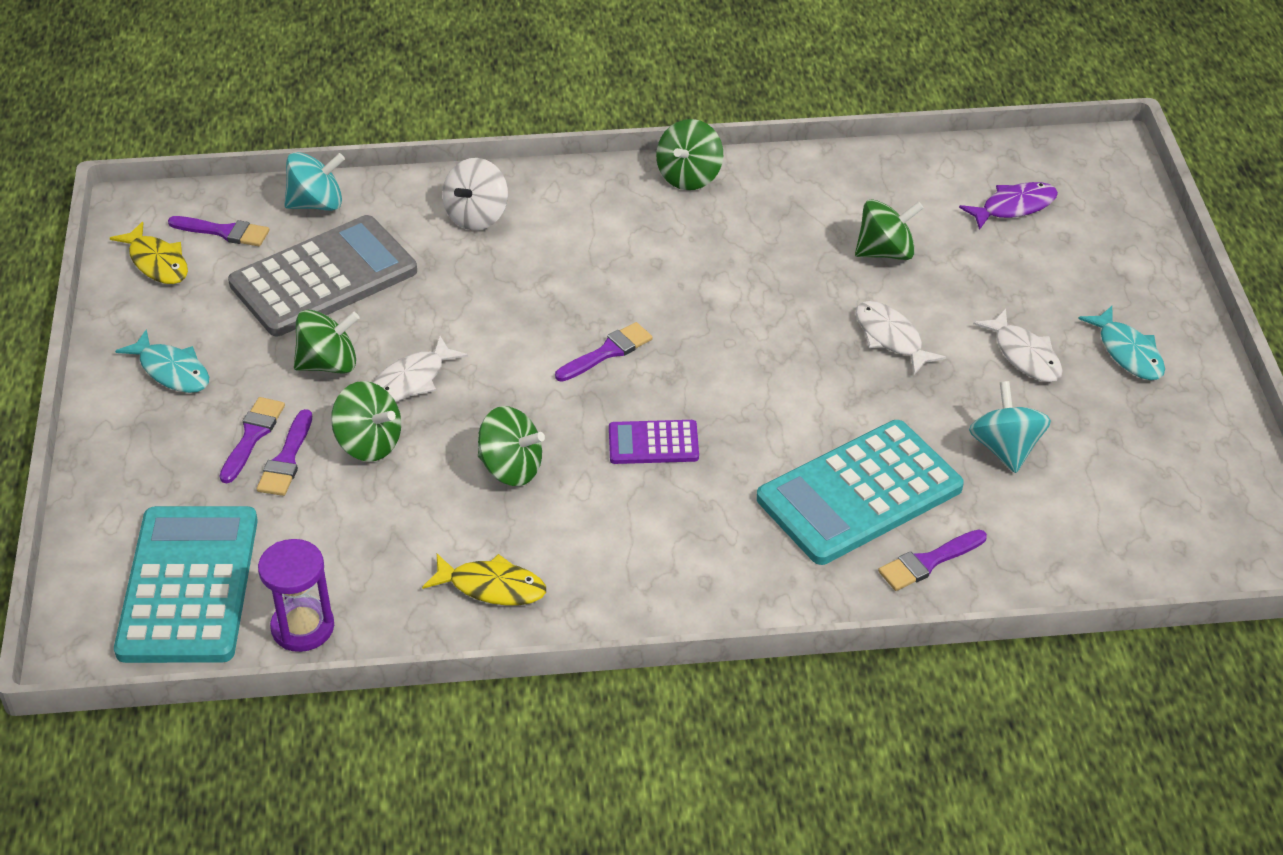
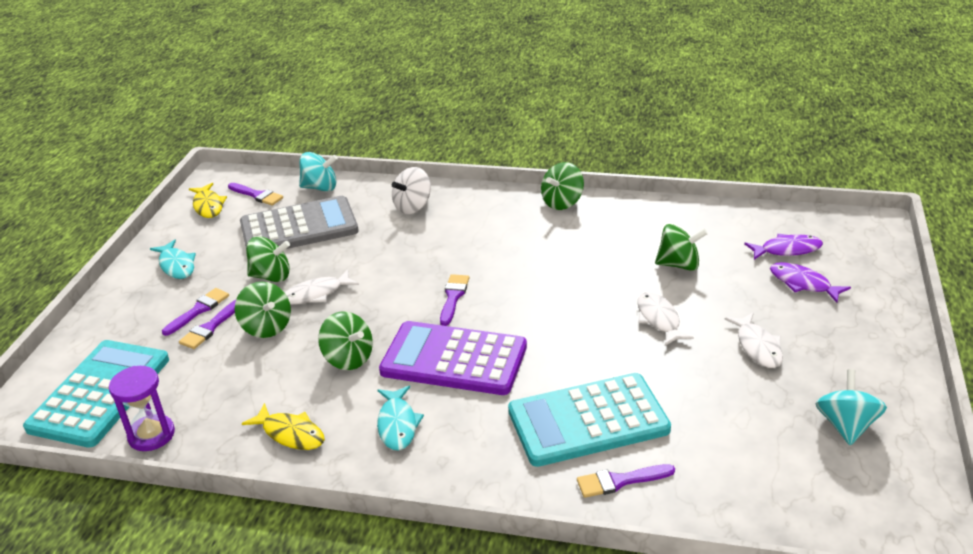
camera: 20 degrees right, 10 degrees down
(607, 352) = (453, 297): purple brush -> purple brush turned 60 degrees counterclockwise
(653, 443) = (454, 359): purple calculator -> purple calculator, size x2.03
(1005, 449) = (717, 409): turquoise spinning top -> turquoise spinning top (846, 426)
(1049, 255) = (803, 283): none -> purple fish
(1128, 352) = (842, 358): turquoise fish -> turquoise fish (397, 424)

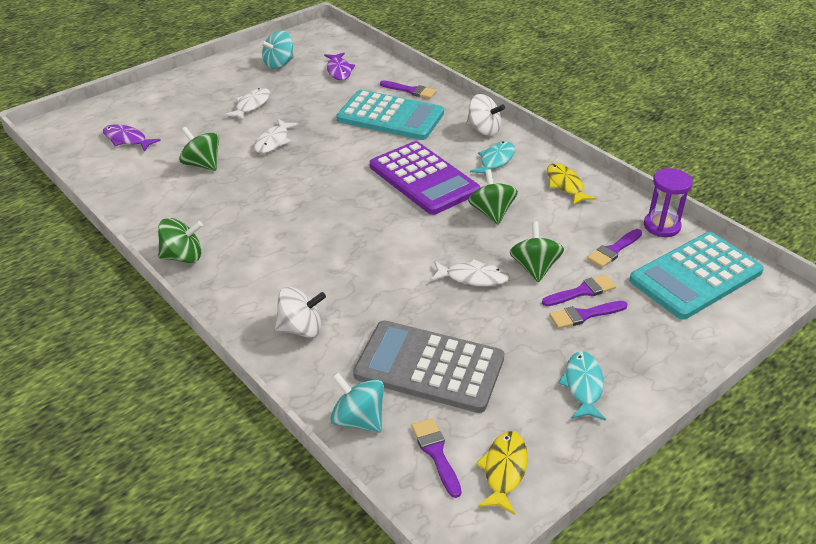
camera: 145 degrees left, 5 degrees up
(271, 276) = (498, 318): green spinning top -> none
(453, 297) = (374, 220): purple brush -> purple brush (613, 250)
(453, 464) = (484, 130): none -> white spinning top
(803, 283) = (163, 119): purple fish -> purple fish (339, 71)

